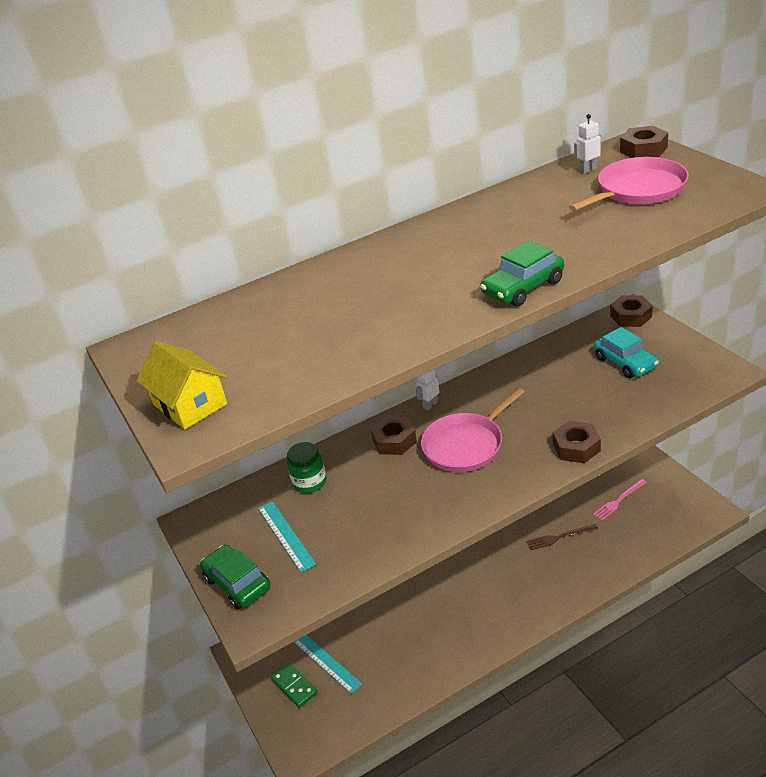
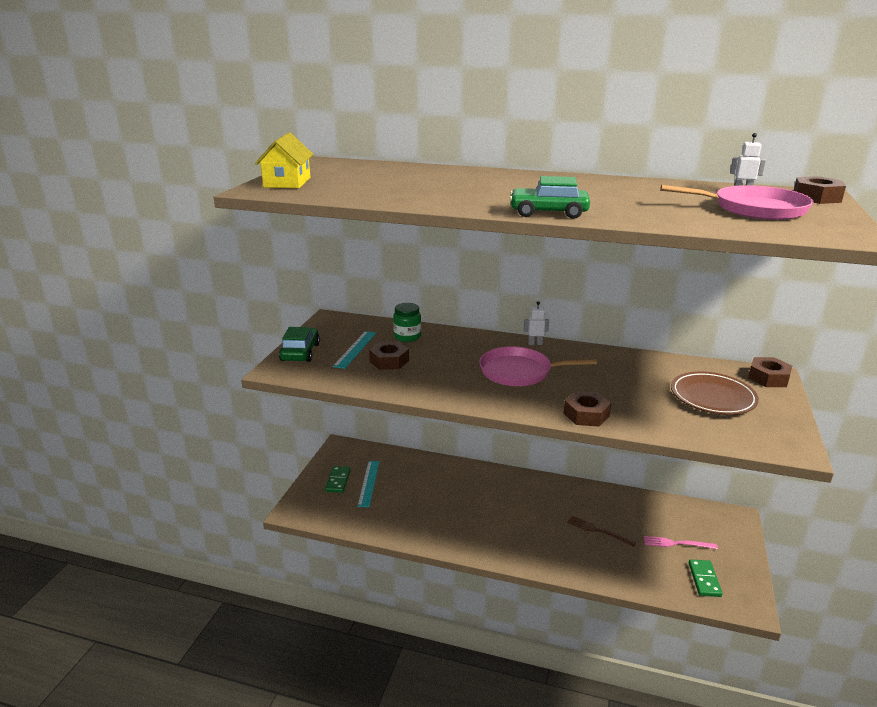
camera: 40 degrees right, 10 degrees down
(394, 441) = (483, 346): brown nut -> brown nut (389, 361)
(625, 362) = (712, 397): turquoise car -> brown plate
(667, 515) = (704, 579): none -> green domino

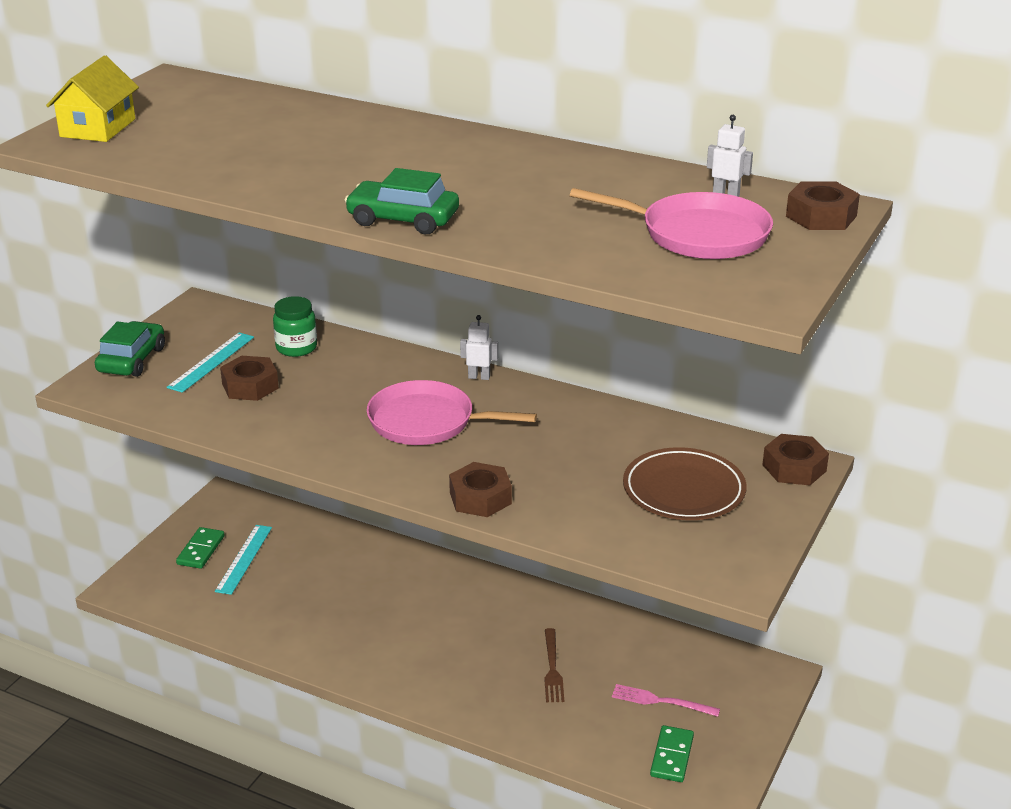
camera: 10 degrees right, 5 degrees up
(598, 531) = (552, 668): brown fork -> brown fork turned 135 degrees counterclockwise

